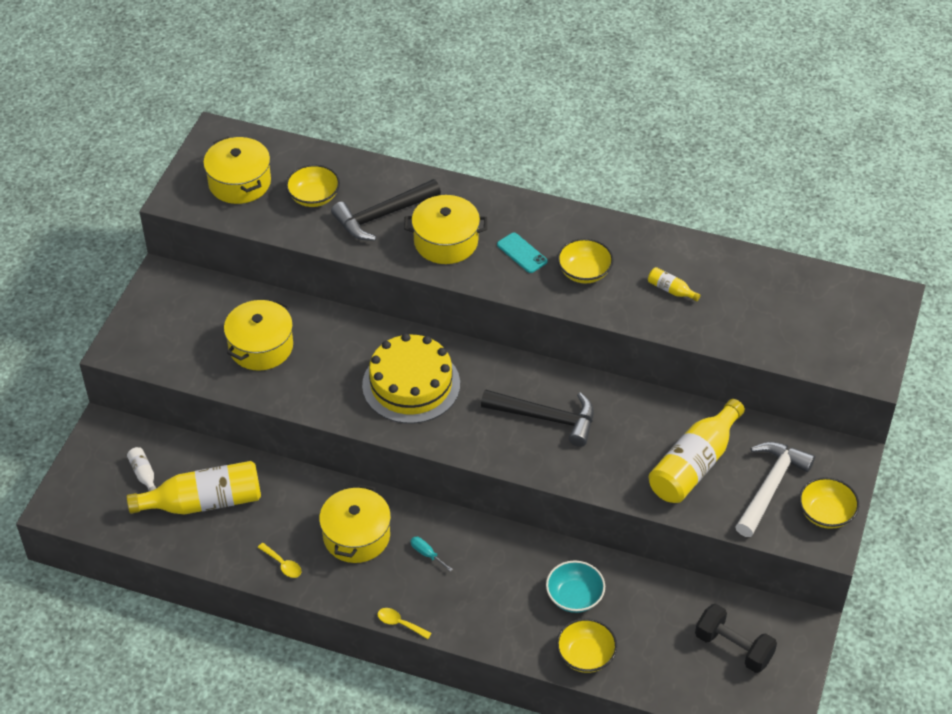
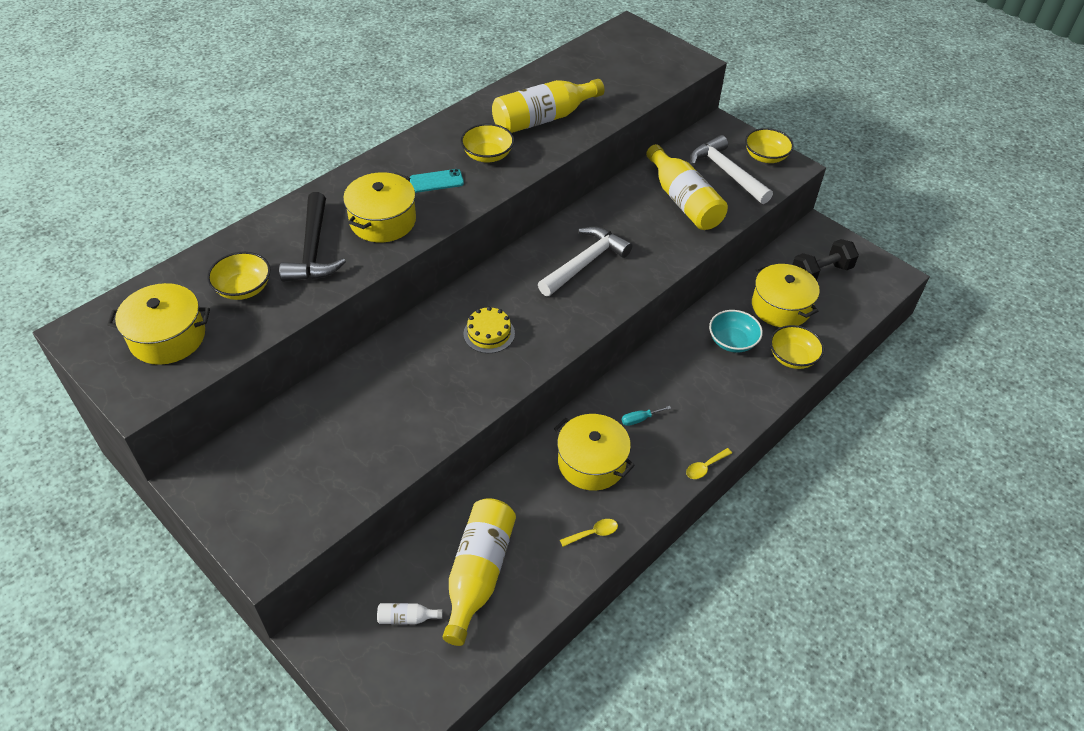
camera: 65 degrees left, 0 degrees up
(261, 346) = (359, 427): yellow pot -> yellow pot (780, 307)
(411, 384) = (489, 333): yellow cake -> yellow cake, size x0.52
(546, 418) = (585, 263): black hammer -> white hammer
(671, 290) = (543, 119): yellow bottle -> yellow bottle, size x2.36

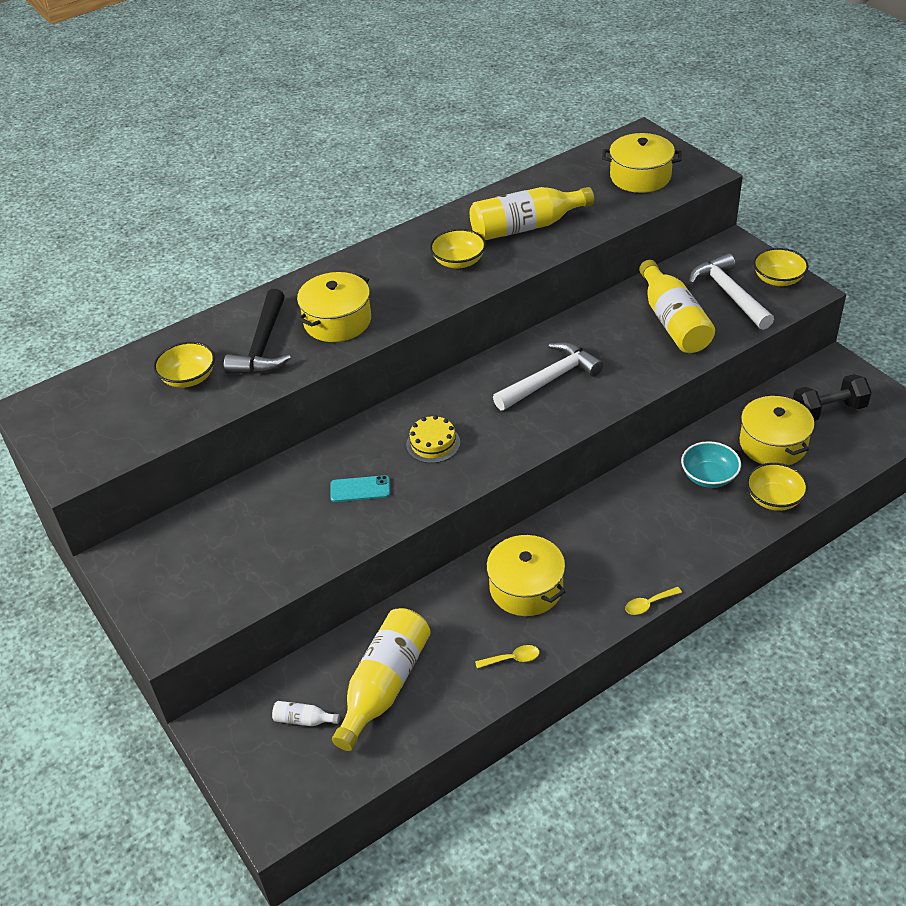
camera: 15 degrees right, 5 degrees down
(167, 337) = (109, 418): yellow pot -> yellow pot (640, 176)
(436, 181) = (400, 285): turquoise phone -> turquoise phone (360, 489)
(639, 419) = (587, 549): turquoise screwdriver -> none

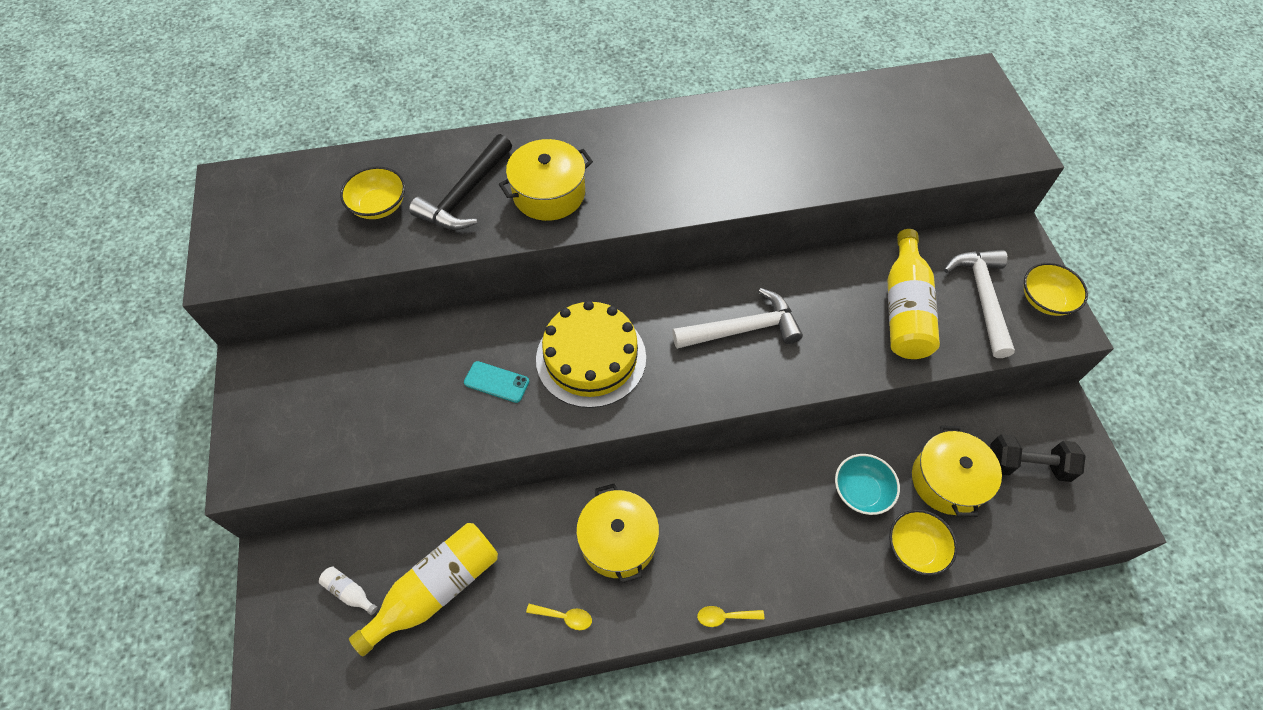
camera: 20 degrees right, 15 degrees up
(433, 443) = (591, 358): yellow cake -> yellow cake, size x1.94
(458, 261) = (704, 166): yellow bowl -> none
(526, 227) = (794, 149): yellow bottle -> none
(640, 176) = (948, 128): yellow pot -> none

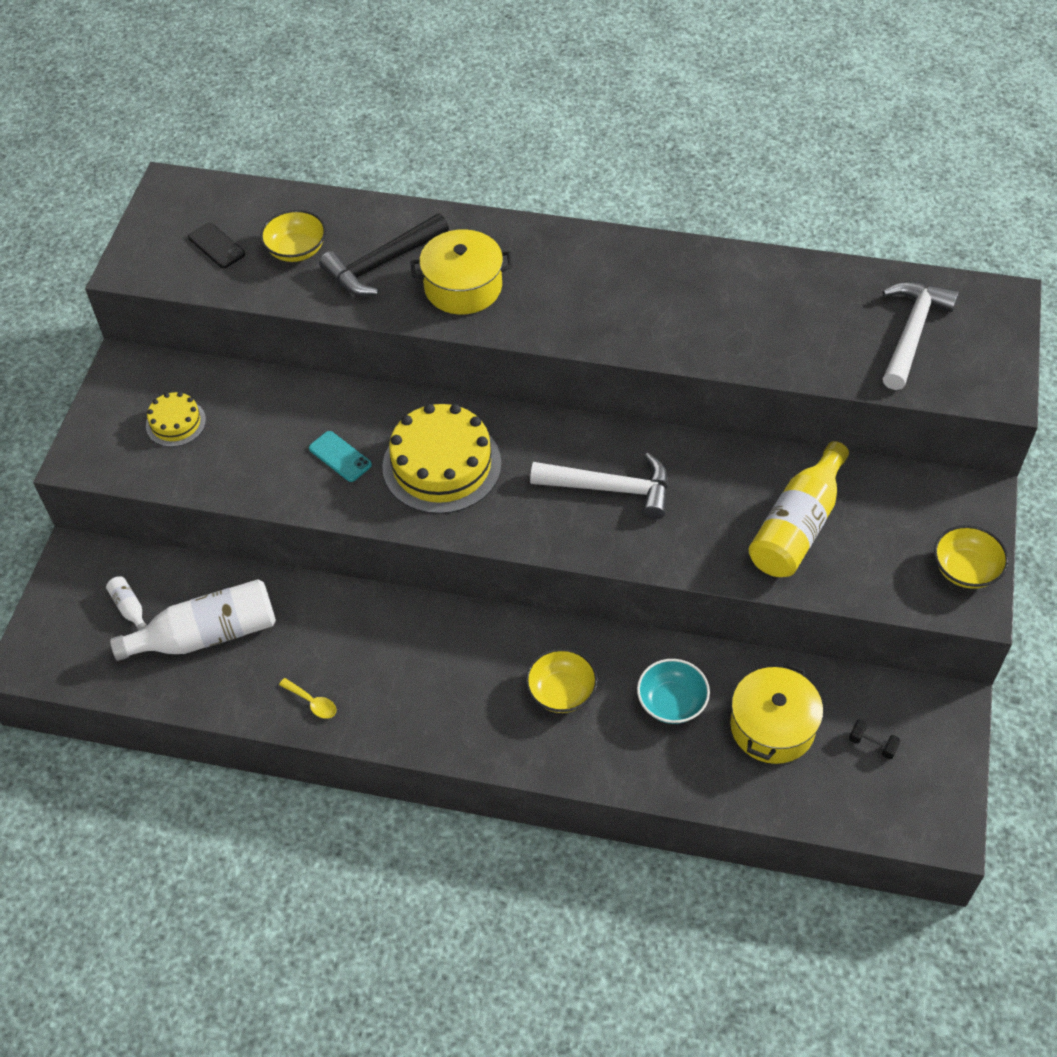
camera: 25 degrees right, 5 degrees down
(299, 224) = (216, 246): none -> black phone
(325, 403) = (176, 423): none -> yellow cake
(436, 589) = (207, 635): yellow bottle -> white bottle
(618, 541) = (397, 656): yellow pot -> none
(725, 616) = (465, 761): yellow spoon -> none
(915, 548) = (697, 775): yellow bowl -> yellow bowl (561, 692)
(982, 298) = (893, 544): white hammer -> white hammer (911, 332)
(1027, 465) = (872, 744): black dumbbell -> black dumbbell, size x0.50

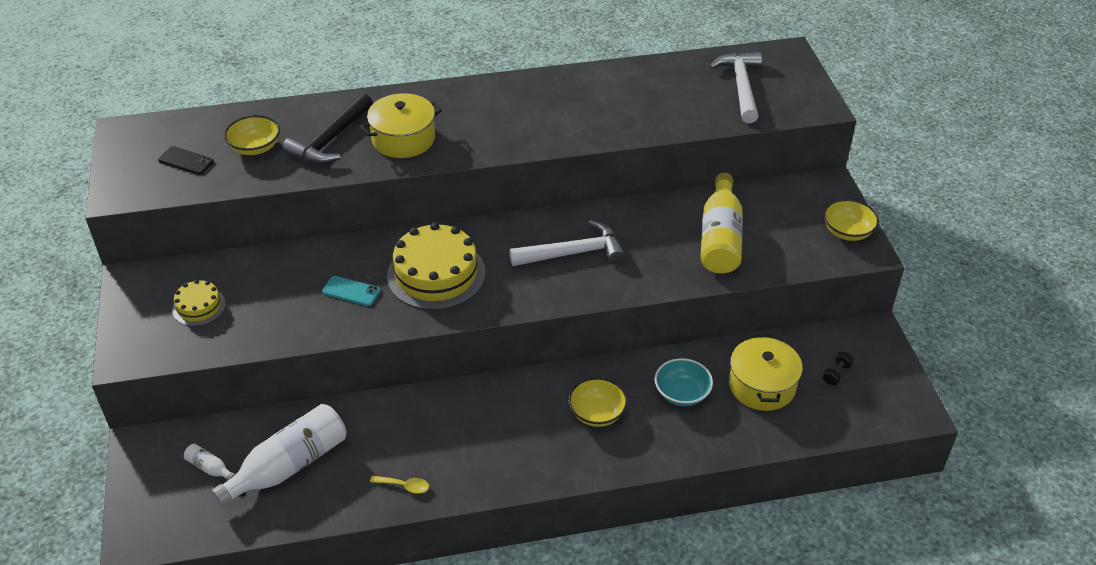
camera: 25 degrees left, 10 degrees down
(872, 744) = (836, 374): black dumbbell -> black dumbbell turned 60 degrees counterclockwise

